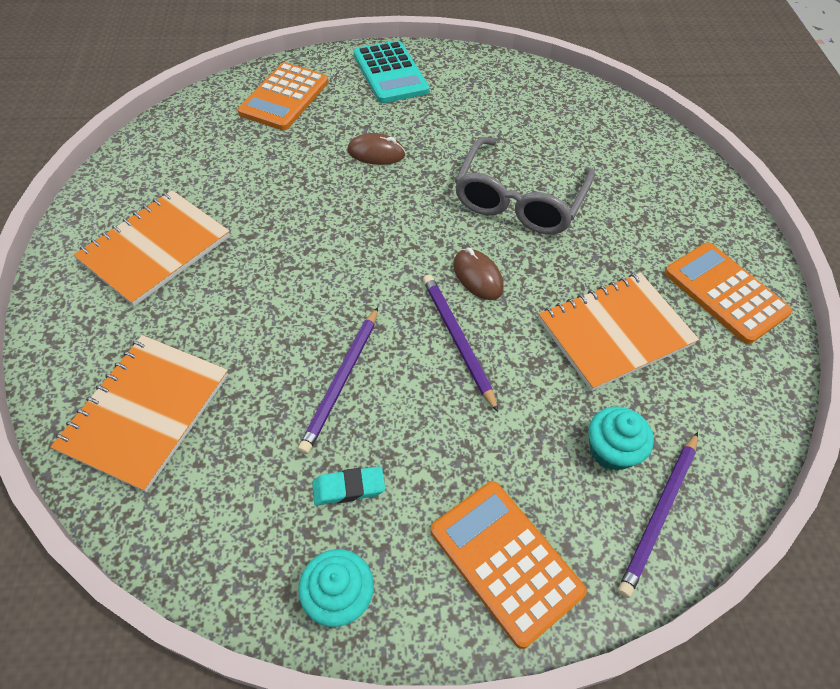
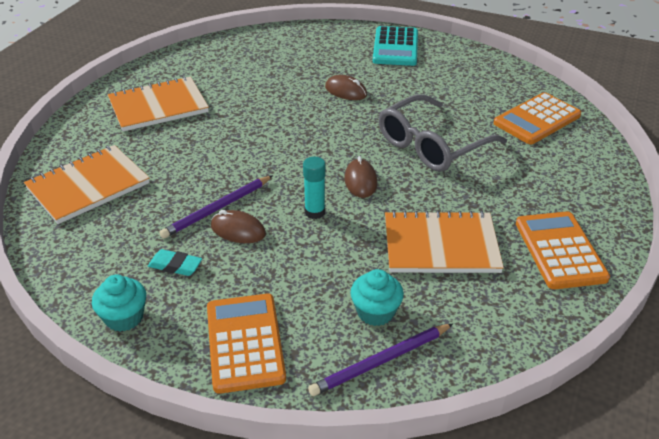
camera: 30 degrees right, 15 degrees down
(284, 97) = (306, 45): orange calculator -> orange calculator (537, 119)
(388, 402) = (238, 230): none -> brown mouse
(457, 340) = (315, 212): purple pencil -> turquoise glue stick

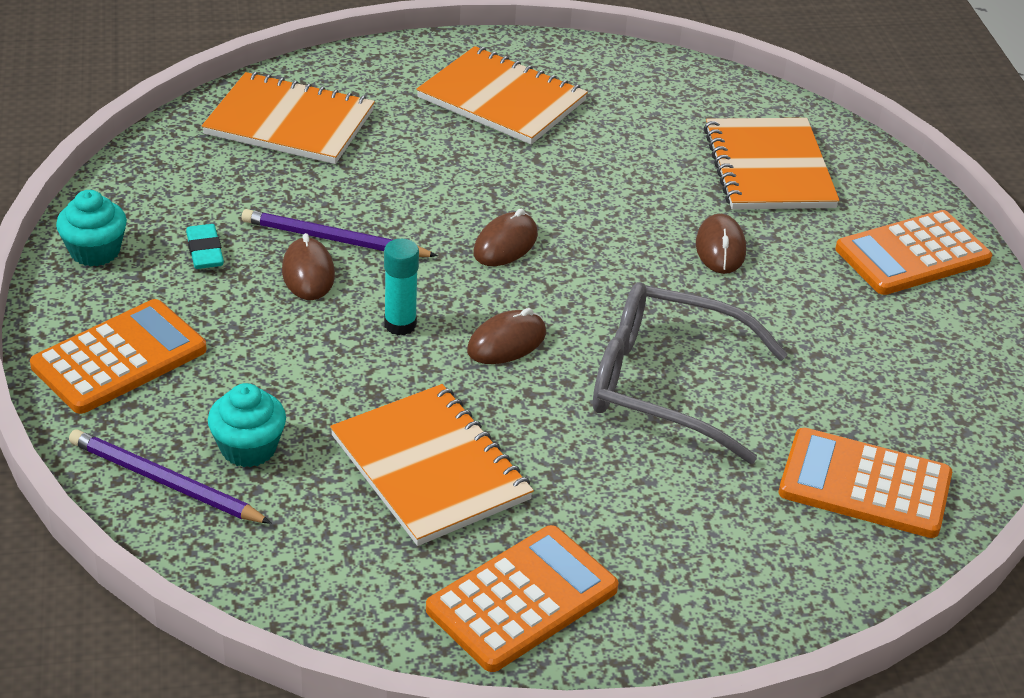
camera: 55 degrees right, 0 degrees up
(281, 151) = (505, 244): none -> brown mouse
(300, 56) = (768, 168): none -> orange notebook
(395, 47) = (912, 255): turquoise calculator -> orange calculator

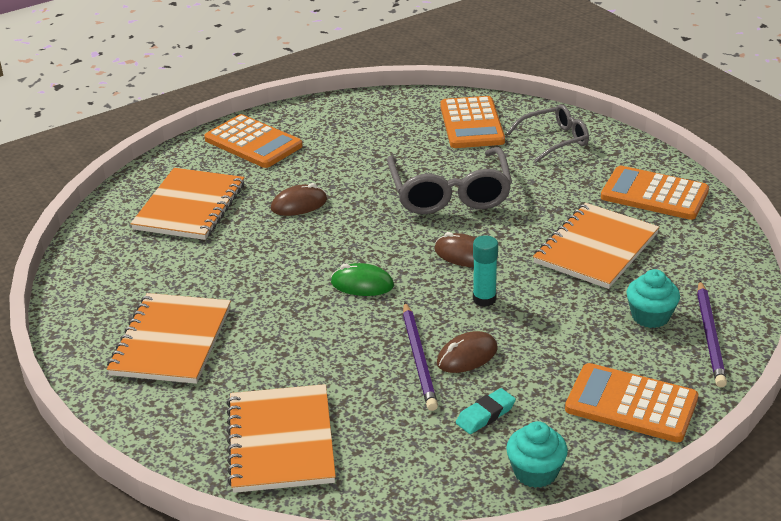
camera: 110 degrees left, 5 degrees down
(505, 244) = (362, 284): brown mouse -> green mouse
(759, 559) = (554, 140): none -> grey glasses
(768, 168) = (190, 207): orange notebook -> orange notebook turned 45 degrees counterclockwise

